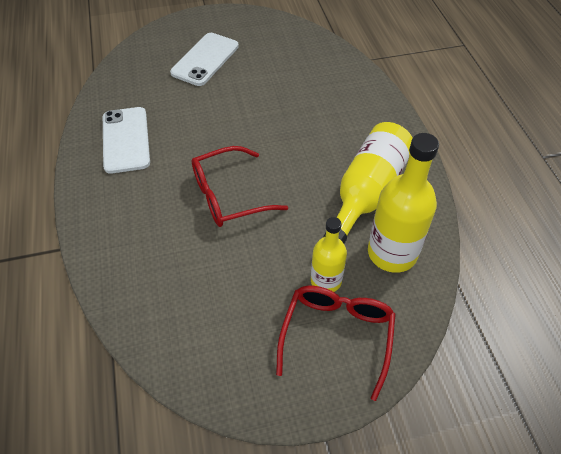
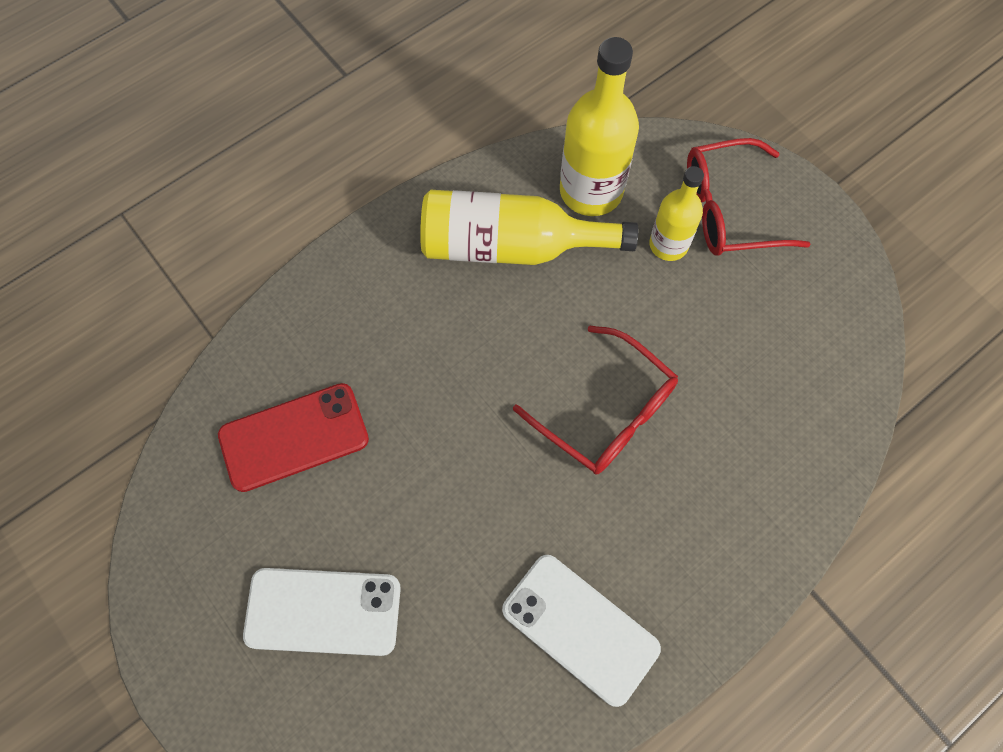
camera: 115 degrees left, 15 degrees up
(126, 140) = (580, 628): white phone -> white phone turned 75 degrees clockwise
(296, 71) = (294, 437): none -> red phone

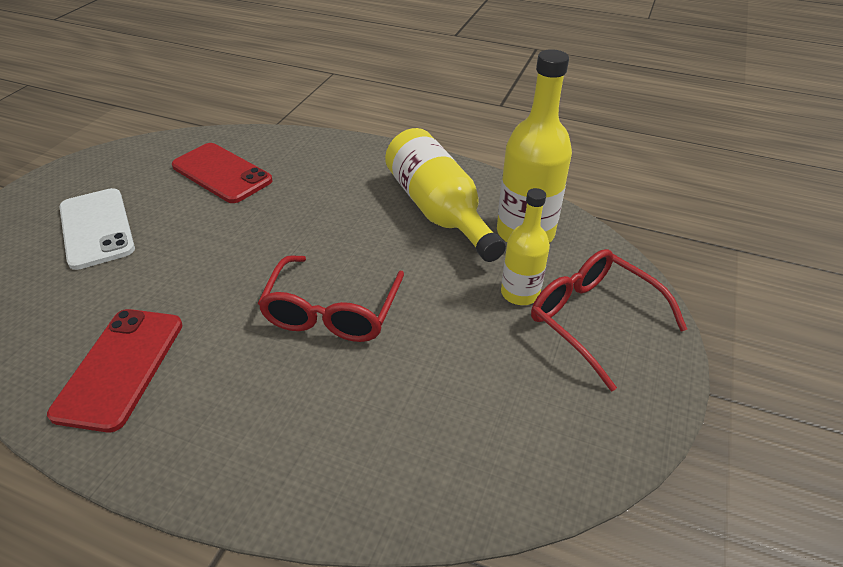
camera: 60 degrees right, 25 degrees down
(580, 628) = (121, 367): white phone -> red phone

